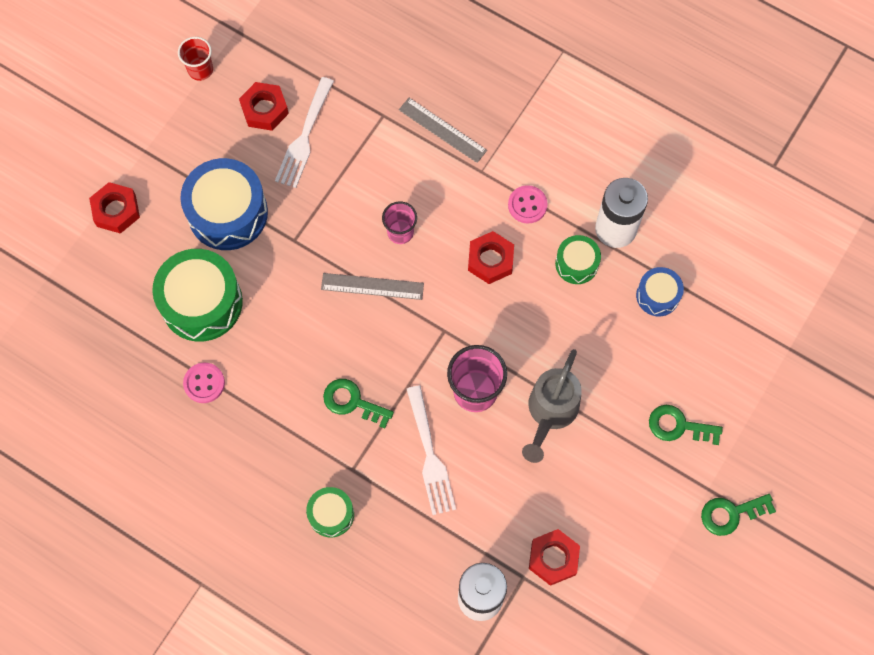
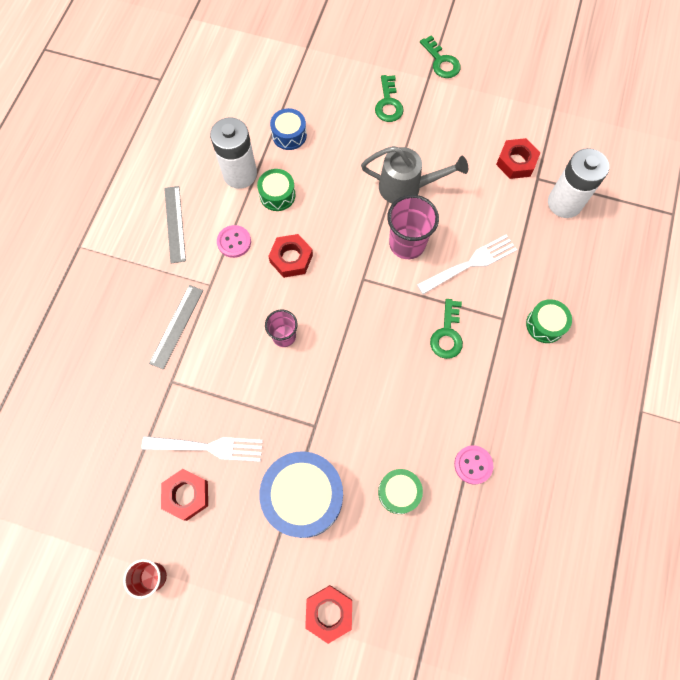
camera: 105 degrees left, 0 degrees up
(201, 302) = (399, 492): green drum -> green drum, size x0.53
(372, 286) = (340, 346): grey ruler -> grey ruler (175, 224)

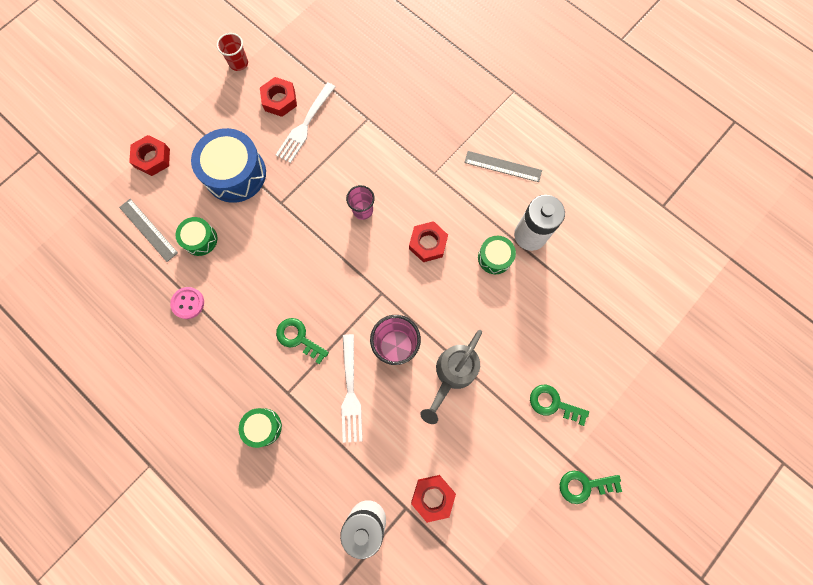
camera: 115 degrees right, 5 degrees up
(176, 326) = (410, 137): grey ruler -> grey ruler (148, 230)
(234, 242) = (464, 205): pink button -> none
(289, 135) = (554, 294): blue drum -> none

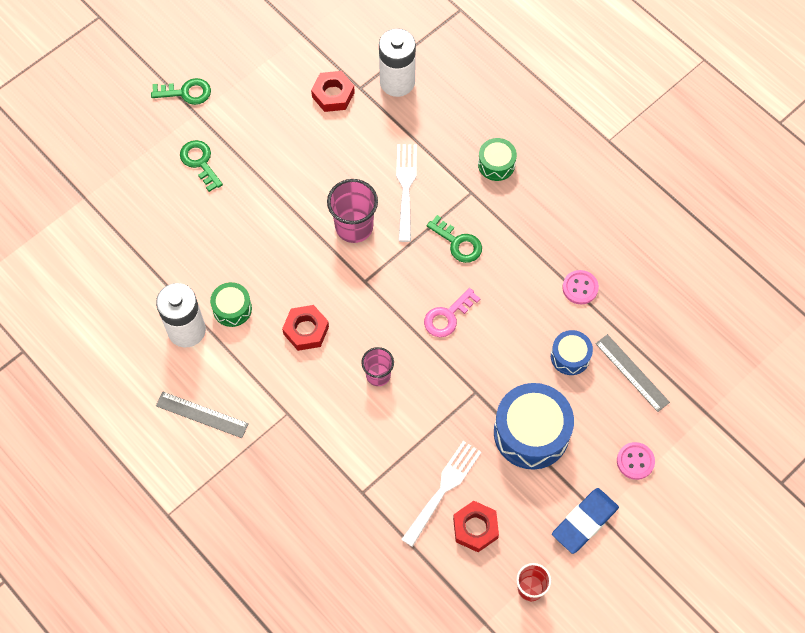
camera: 175 degrees left, 10 degrees down
(152, 158) = (635, 461): red nut -> pink button
(196, 111) = (584, 522): none -> blue eraser
(200, 239) = (570, 356): green drum -> blue drum
(306, 266) = (447, 316): none -> pink key
(452, 374) = (298, 196): grey watering can -> none
(553, 403) = (200, 162): green key -> green key turned 150 degrees counterclockwise

